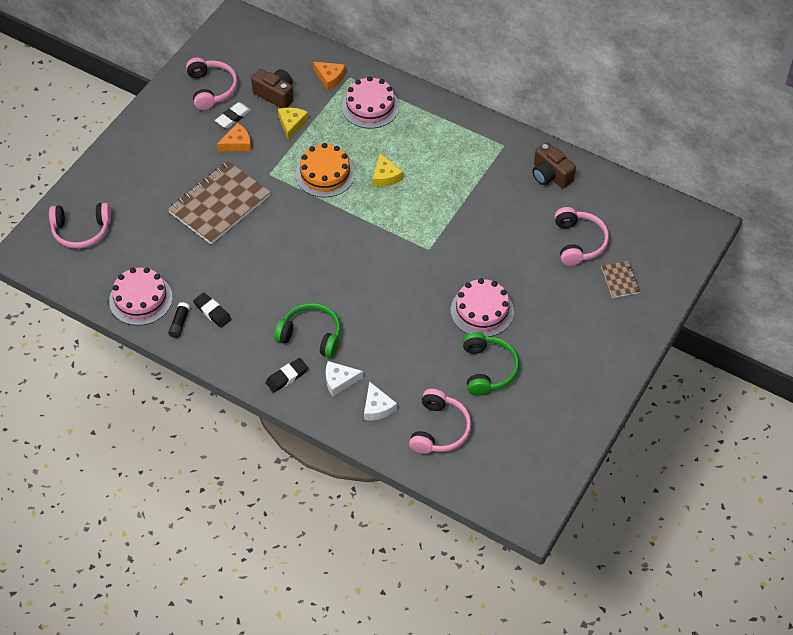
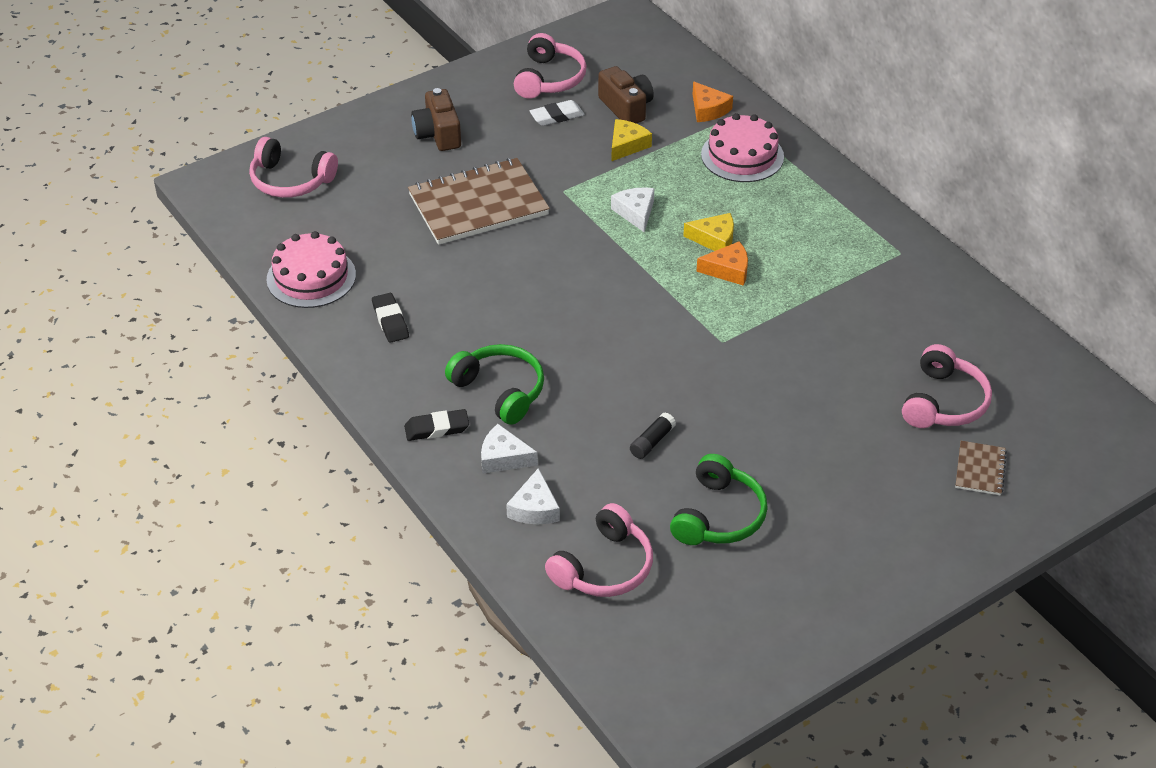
camera: 25 degrees right, 10 degrees down
(179, 323) = (340, 320): black glue stick -> black glue stick (652, 442)
(237, 143) = (543, 146): orange cheese -> orange cheese (728, 270)
(325, 174) = (635, 212): orange cake -> white cheese
(385, 176) = (714, 239): yellow cheese -> yellow cheese turned 90 degrees counterclockwise
(482, 311) = (753, 440): pink cake -> none
(550, 175) = (948, 308): brown camera -> brown camera (438, 134)

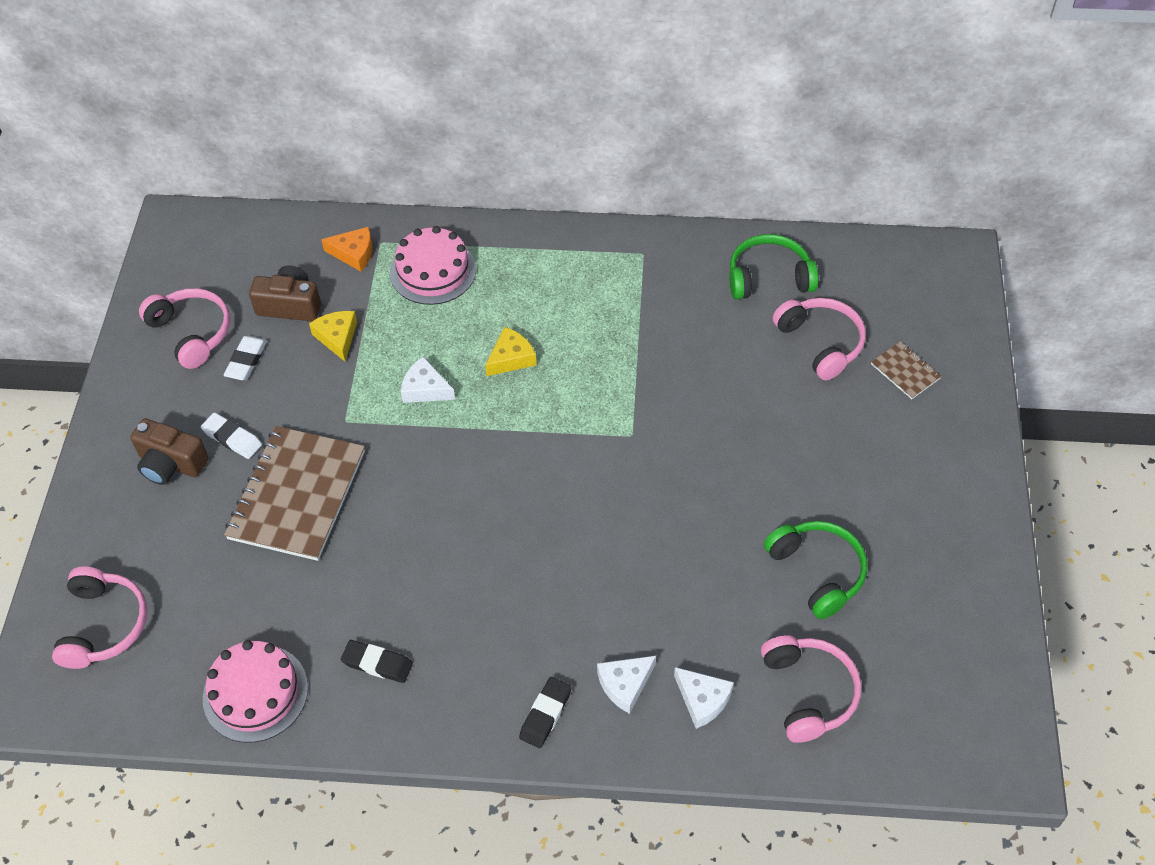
camera: 50 degrees left, 10 degrees up
(290, 180) = (103, 625): pink headphones -> pink headphones turned 60 degrees counterclockwise
(488, 148) = (232, 438): none -> white eraser
(500, 391) = (543, 634): green headphones -> green headphones (769, 278)
(652, 442) = (699, 562): black glue stick -> none
(728, 270) = (555, 374): orange cheese -> none

